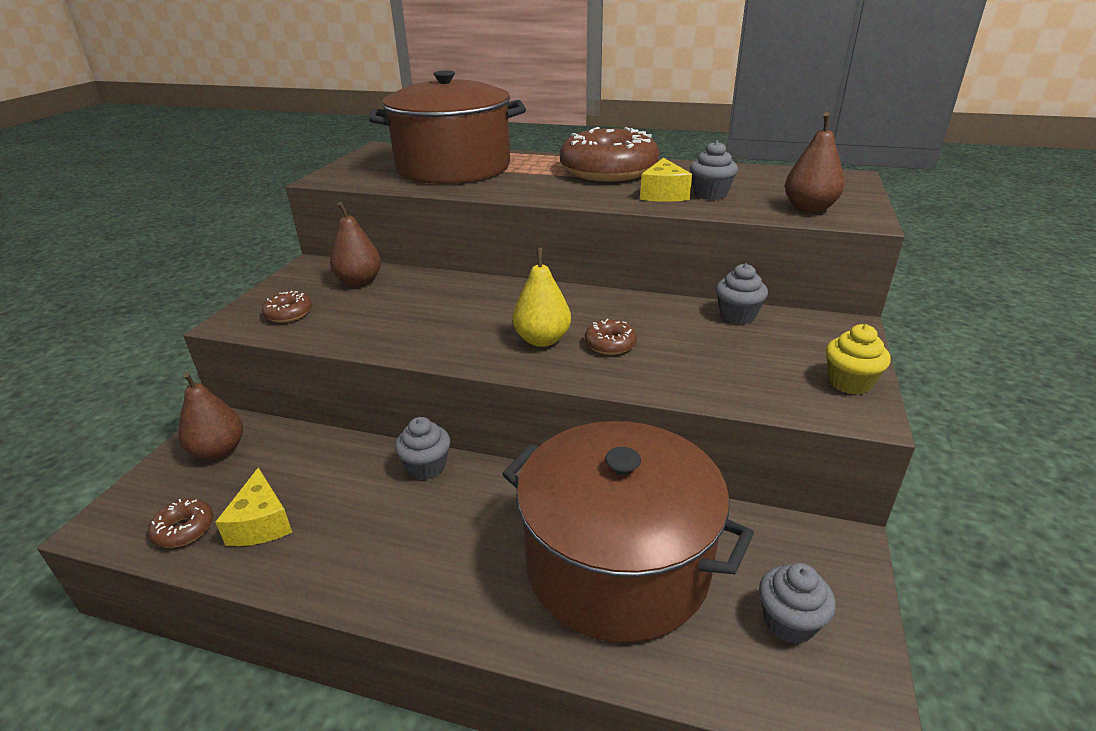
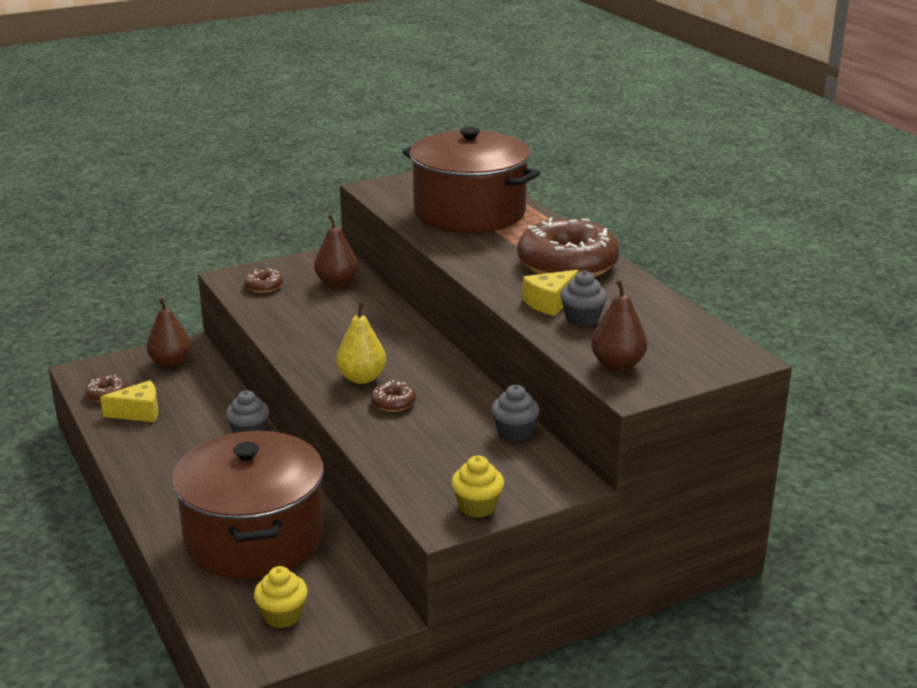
camera: 45 degrees right, 5 degrees down
(261, 523) = (138, 412): yellow cheese -> yellow cheese turned 135 degrees counterclockwise
(789, 622) = (282, 616): grey cupcake -> yellow cupcake

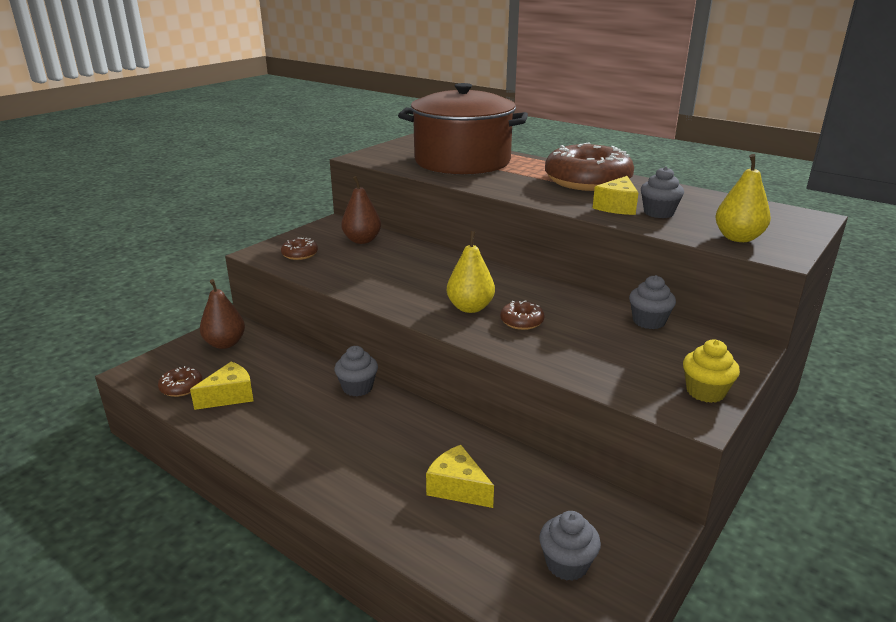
camera: 25 degrees left, 0 degrees up
(254, 538) = (457, 488): brown pot -> yellow cheese
(282, 616) = (567, 564): yellow cupcake -> grey cupcake
(617, 365) = (738, 238): brown pear -> yellow pear

